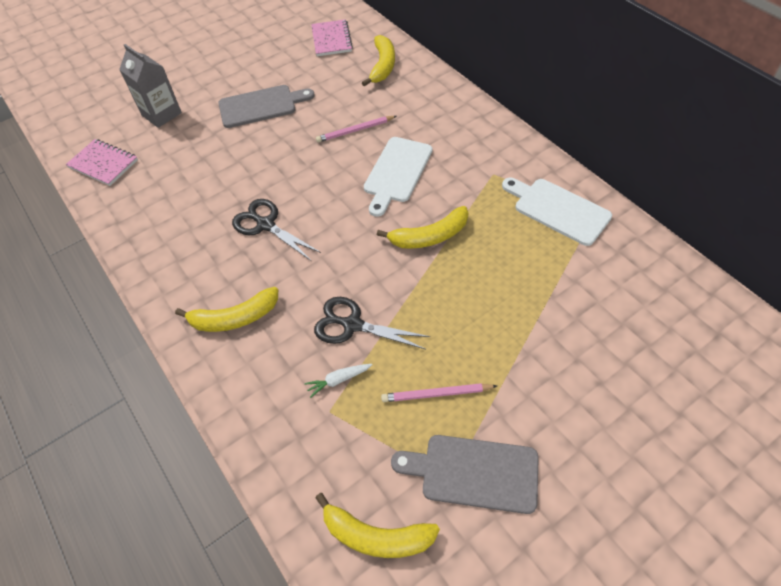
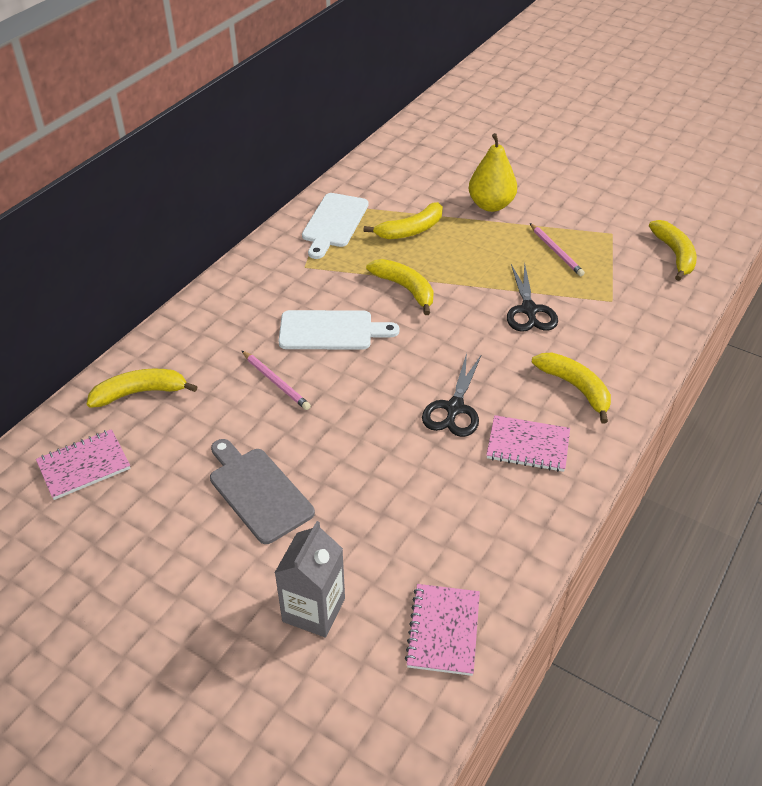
camera: 115 degrees left, 10 degrees down
(199, 258) = (528, 445): none -> pink notebook
(338, 380) = (583, 303): white carrot -> none
(474, 473) = (599, 224): grey cutting board -> none
(525, 268) = (410, 230): none -> yellow banana
(552, 363) = (491, 205): none -> yellow pear

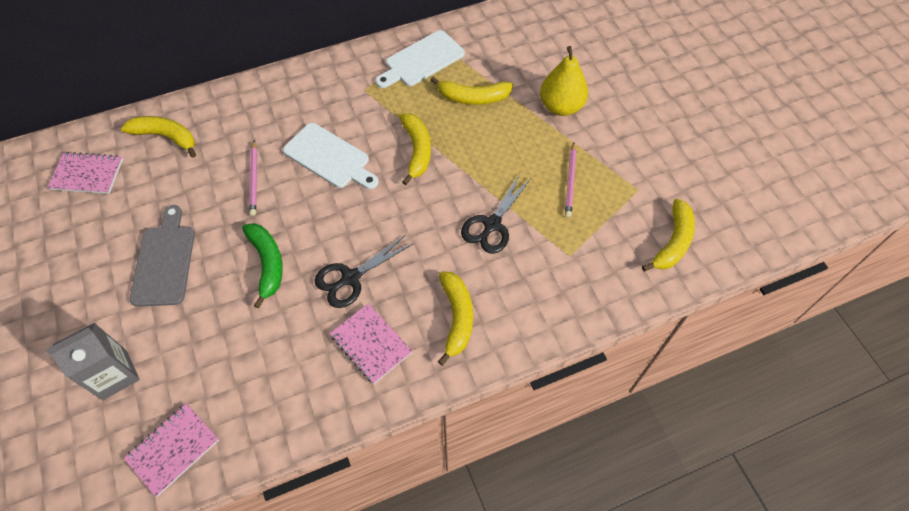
camera: 35 degrees right, 15 degrees up
(365, 438) = (267, 263): none -> green banana

